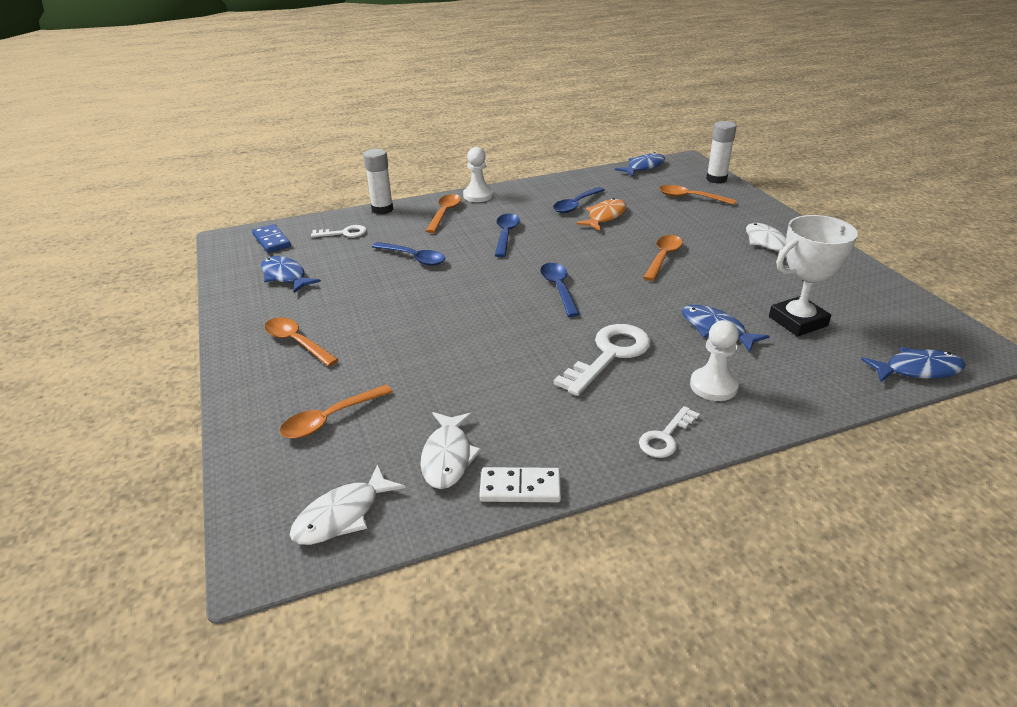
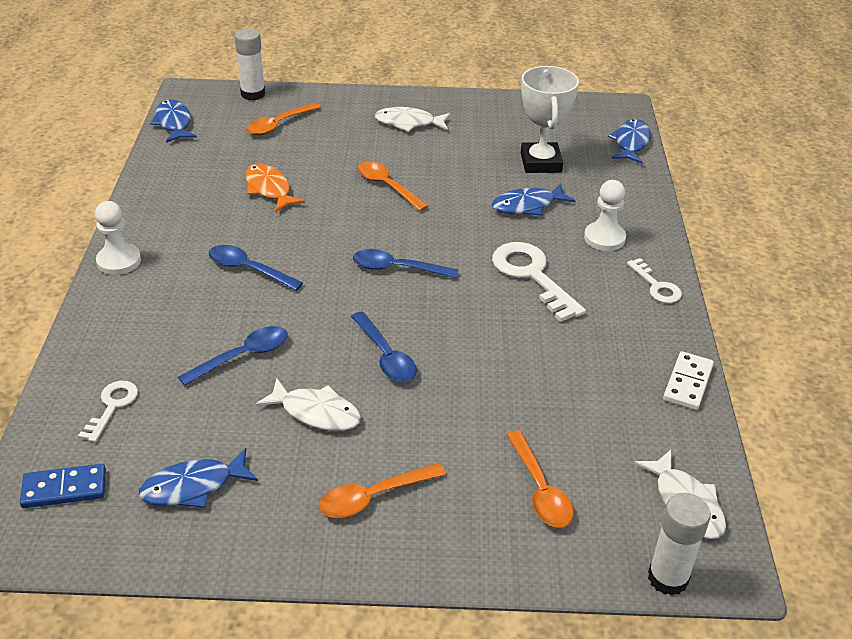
camera: 70 degrees left, 5 degrees up
(382, 209) = (72, 355): white glue stick -> white glue stick (668, 578)
(444, 213) = (143, 302): orange spoon -> none
(447, 457) = (633, 417): white fish -> white fish (316, 412)
(576, 205) = (222, 198): blue spoon -> blue spoon (386, 356)

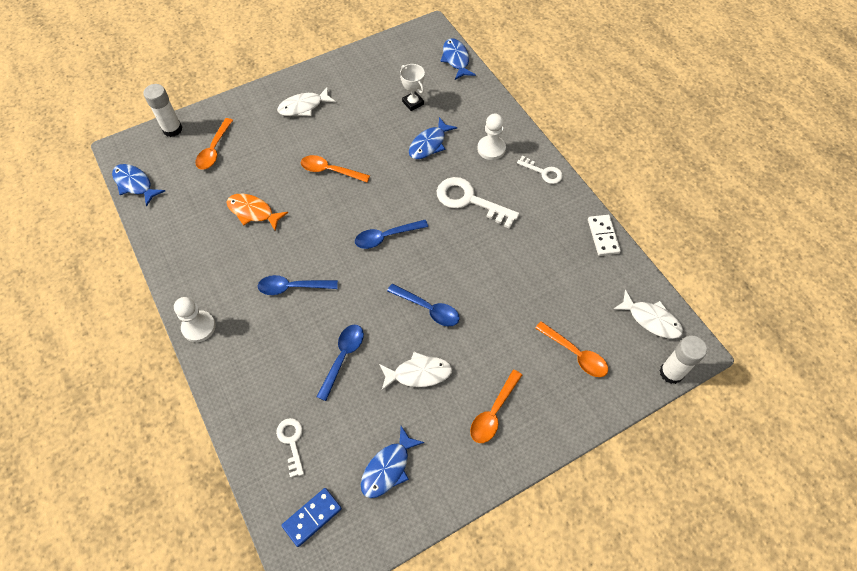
camera: 30 degrees left, 20 degrees up
(541, 163) = (413, 103): white trophy -> white trophy, size x0.60

